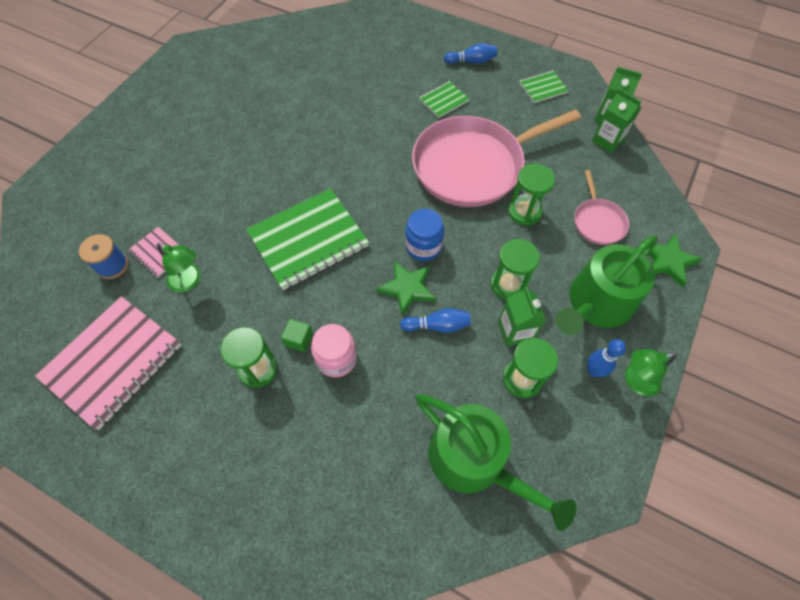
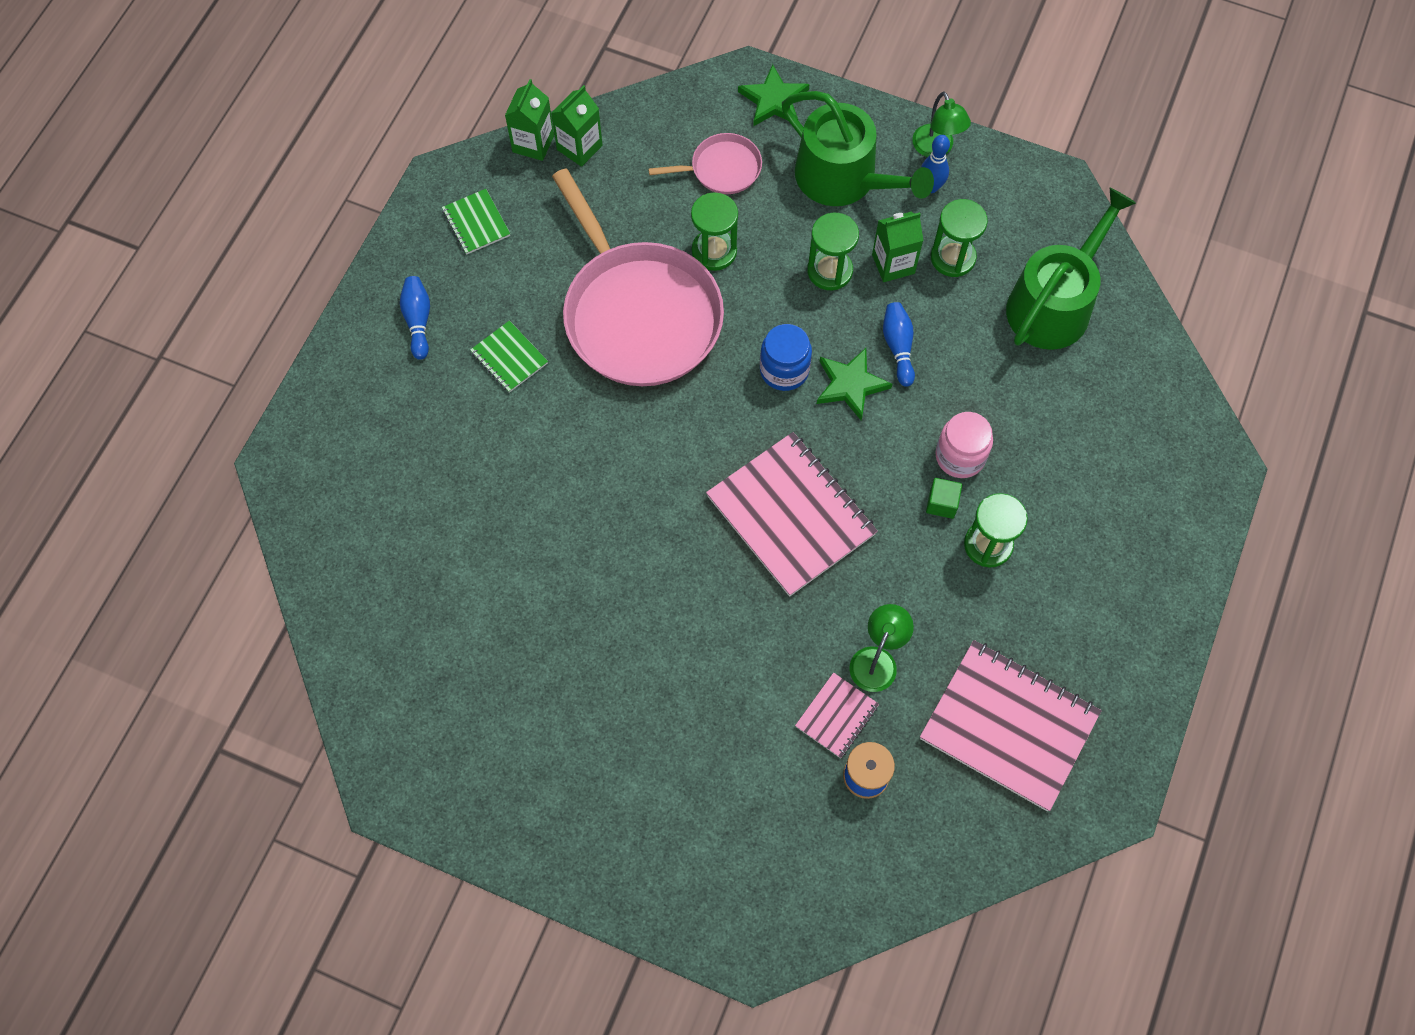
camera: 95 degrees left, 5 degrees up
(308, 240) = (791, 515): green notebook -> pink notebook

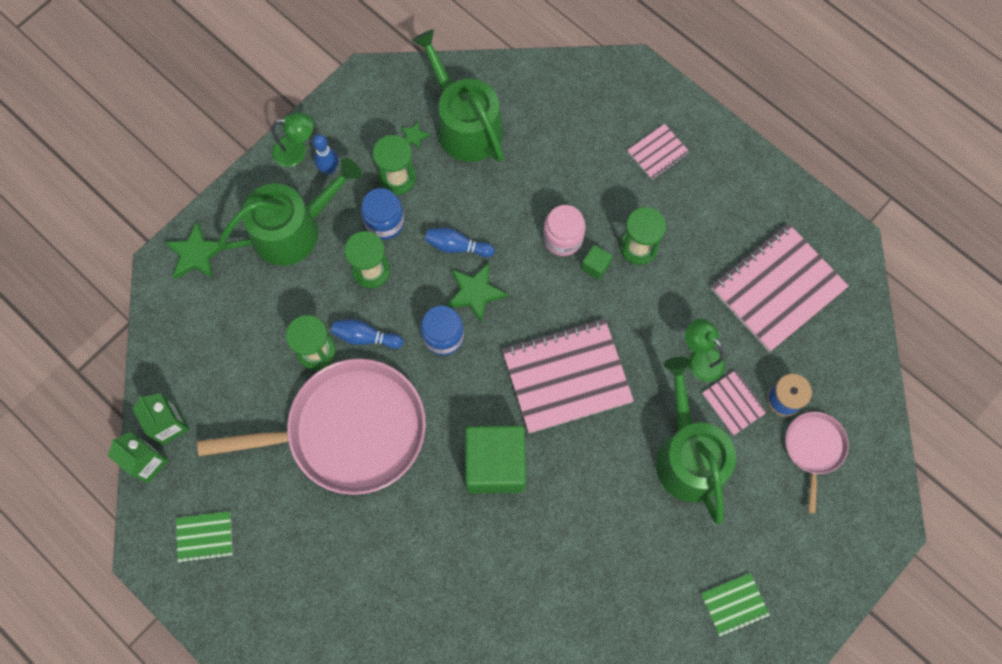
camera: 70 degrees left, 5 degrees up
(418, 321) = (279, 617): blue bowling pin -> blue bowling pin (365, 337)
(509, 358) = (346, 550): green notebook -> green notebook (734, 604)
(657, 474) = (495, 465): none -> green cube
(722, 169) = (242, 318): pink pan -> pink pan (813, 448)
(750, 681) = (688, 455): none -> green watering can
(893, 264) = (385, 222): green carton -> blue jar
(1012, 256) = (414, 136): none -> green star
(1124, 528) = (658, 153): none -> pink notebook

